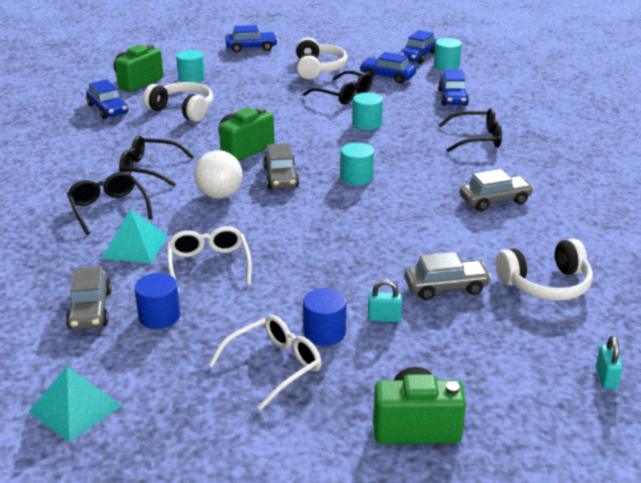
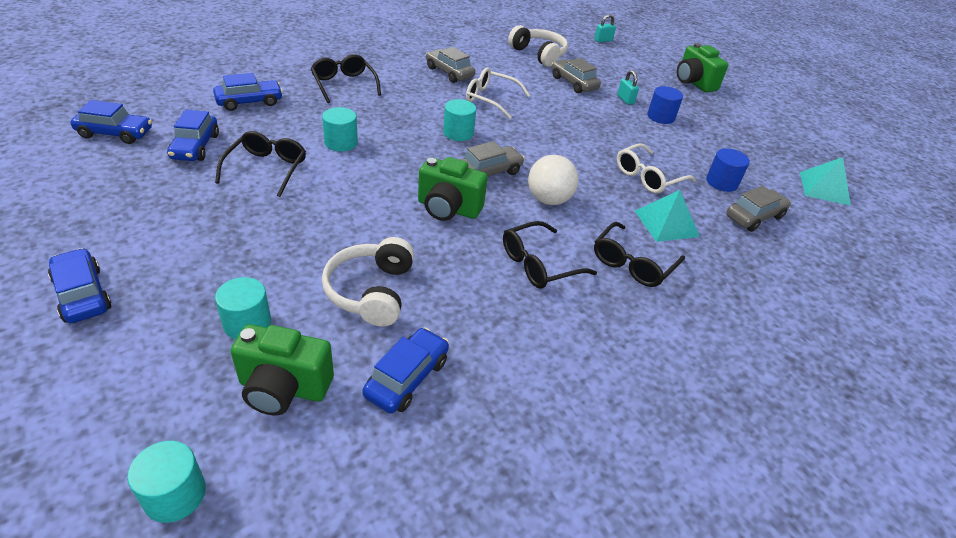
camera: 120 degrees left, 10 degrees up
(149, 169) = (538, 264): black glasses -> black glasses turned 75 degrees clockwise
(274, 366) = (706, 128): white glasses -> white glasses (490, 99)
(318, 69) = (177, 204): white headphones -> none
(446, 65) = (148, 112): turquoise cylinder -> turquoise cylinder (175, 495)

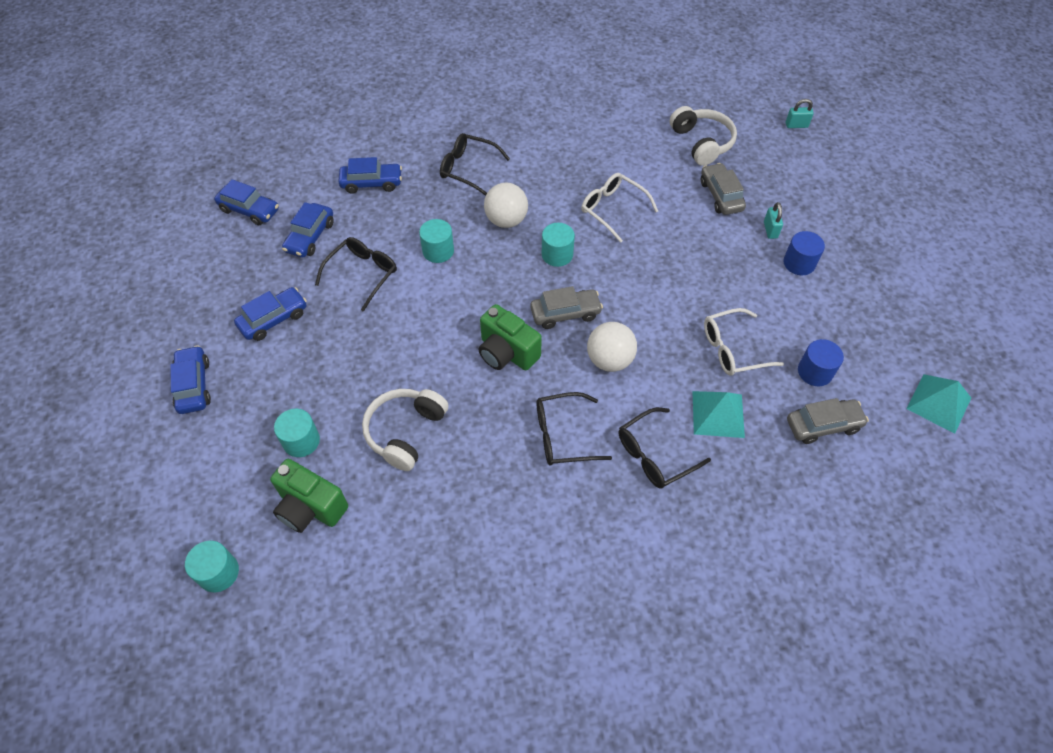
camera: 25 degrees right, 15 degrees up
(344, 84) = (468, 169): black glasses -> black glasses turned 60 degrees counterclockwise
(398, 115) = (506, 220): none -> white ball
(407, 378) = (403, 523): blue car -> blue car (273, 319)
(449, 73) = (584, 162): grey car -> none
(693, 83) = (876, 212): green camera -> none

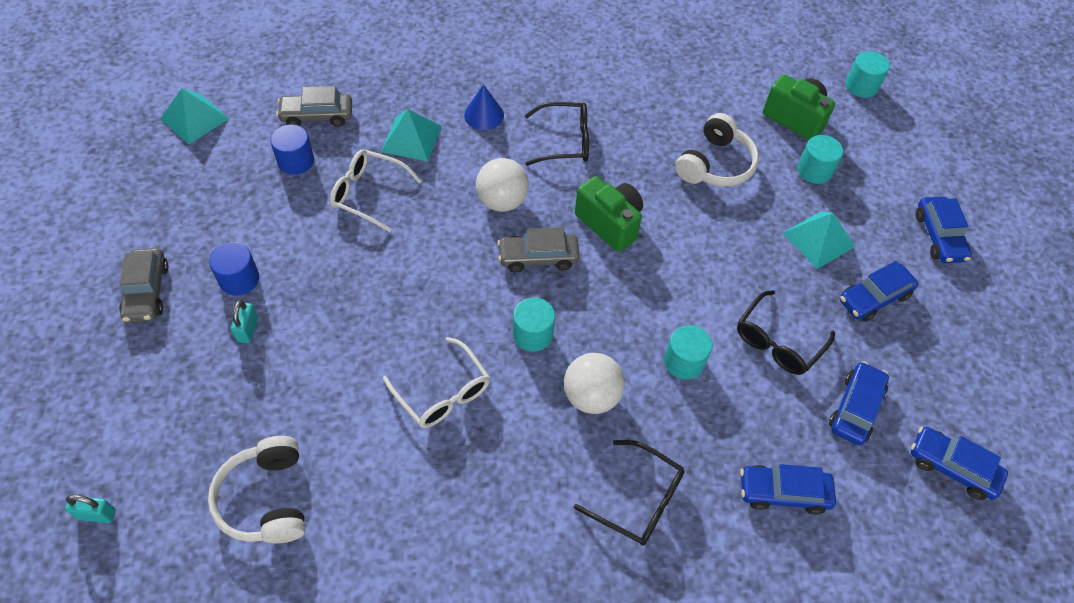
camera: 175 degrees left, 0 degrees up
(312, 366) = (818, 239): none -> turquoise pyramid
(655, 455) = (484, 115): black glasses -> blue cone
(720, 195) = (285, 393): grey car -> grey car (147, 292)
(732, 349) = (368, 194): white glasses -> white glasses turned 150 degrees counterclockwise

